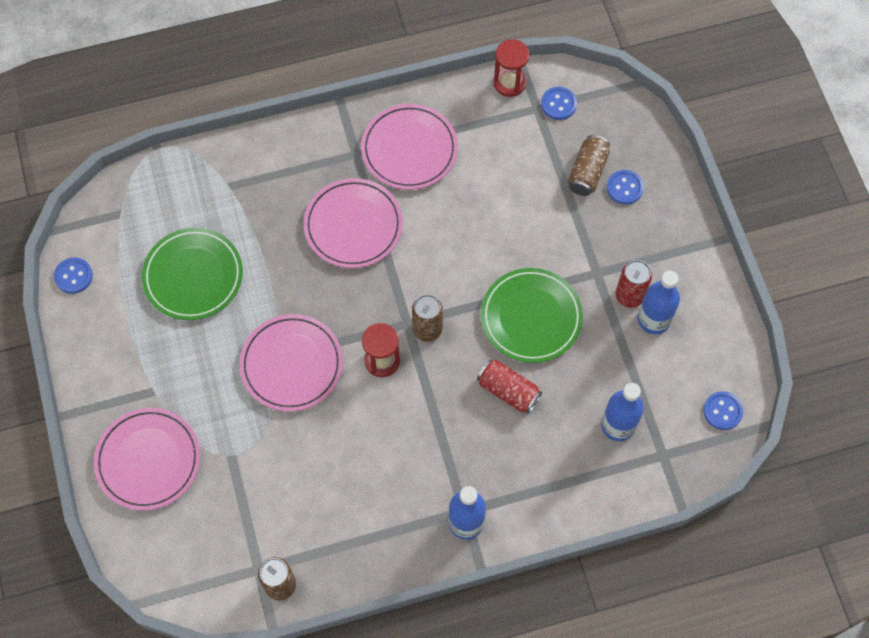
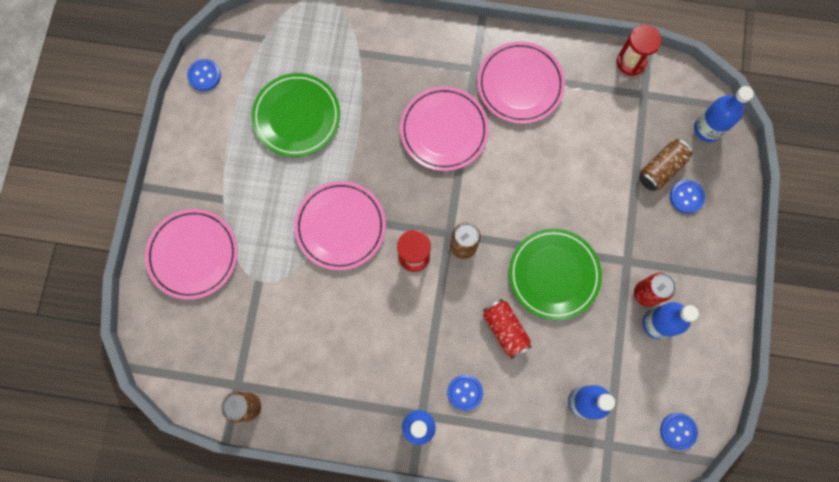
camera: 25 degrees right, 10 degrees up
(558, 104) = (664, 98): blue button -> blue button (465, 392)
(614, 115) = (707, 129): none -> blue bottle

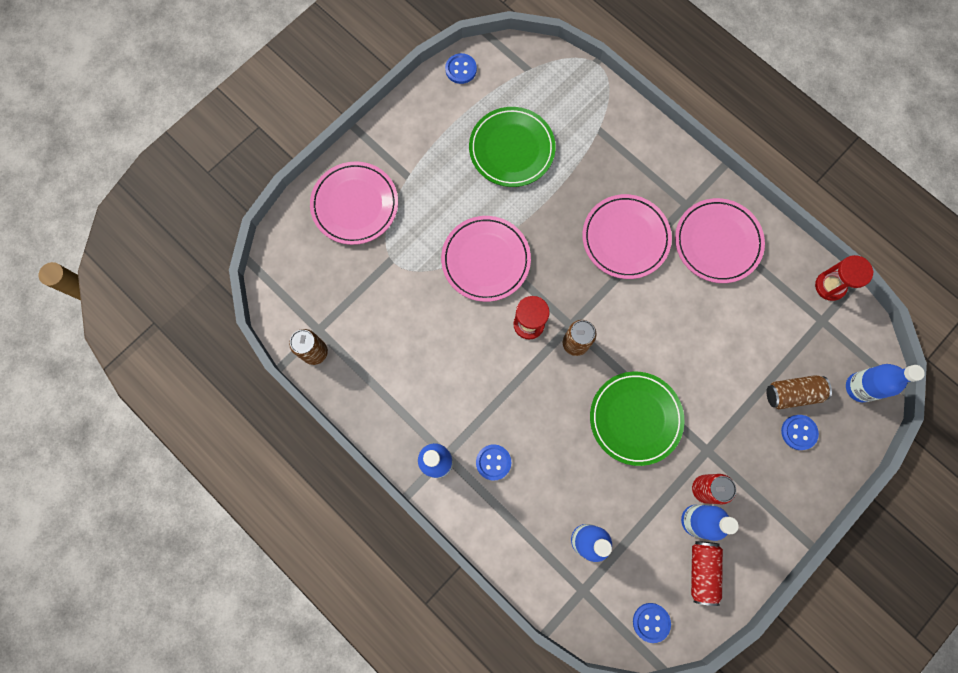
camera: 35 degrees right, 0 degrees up
(505, 329) = (562, 435): red can -> red can (702, 571)

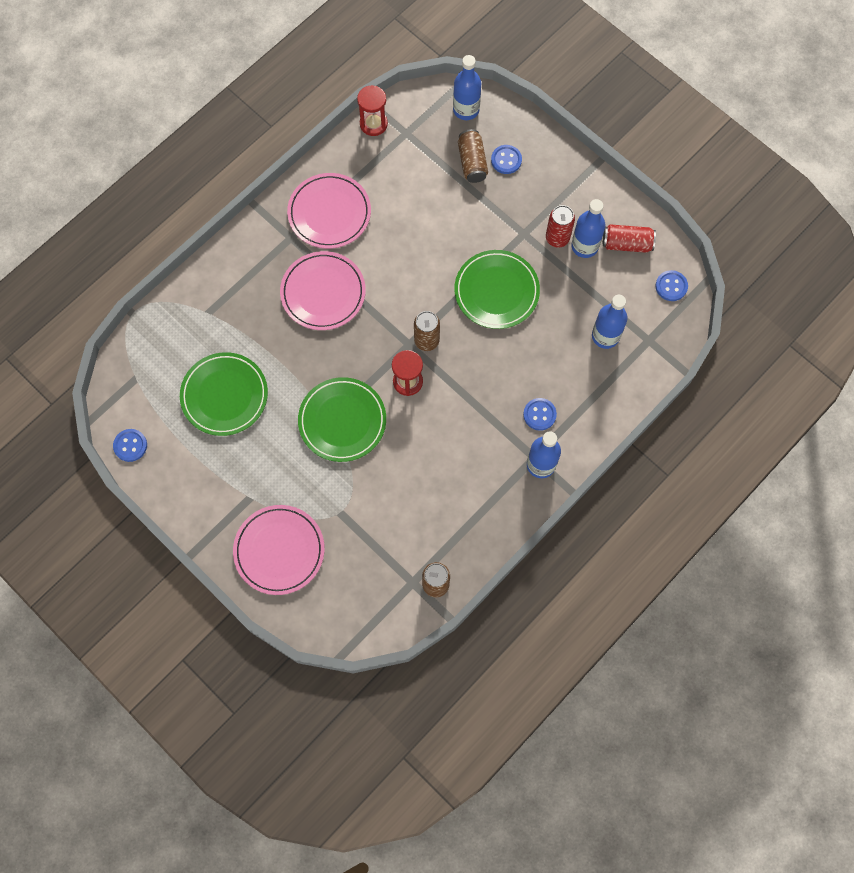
camera: 90 degrees left, 5 degrees down
(486, 260) = (342, 421): pink plate -> green plate

